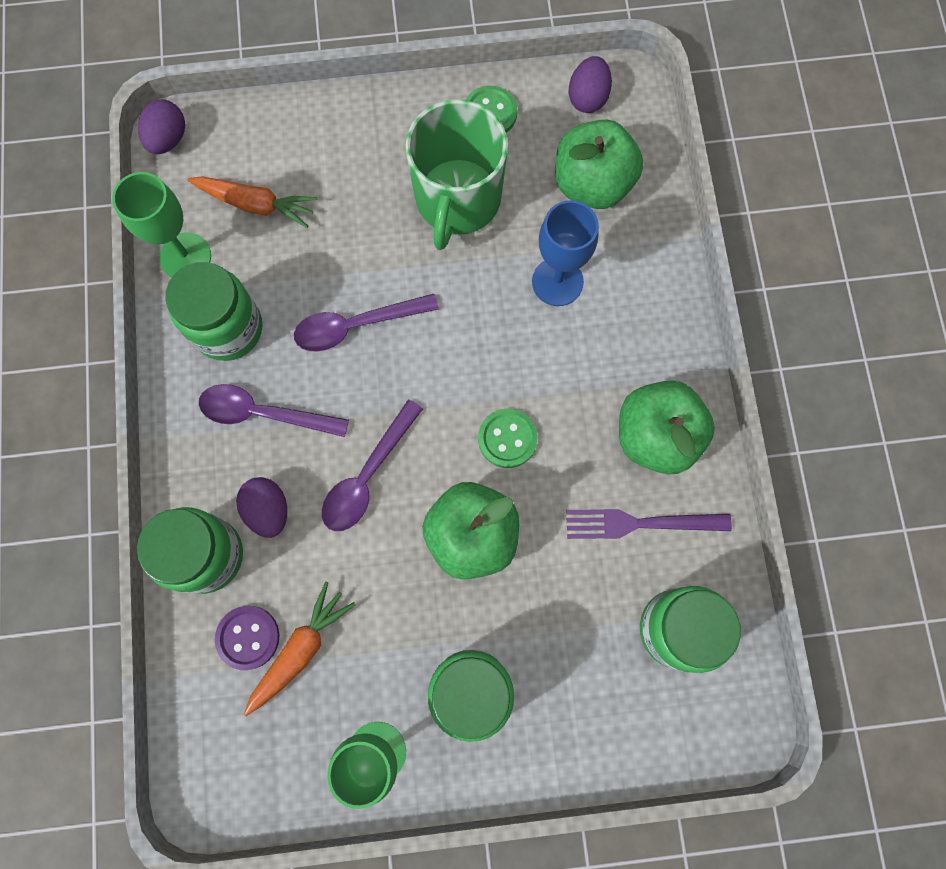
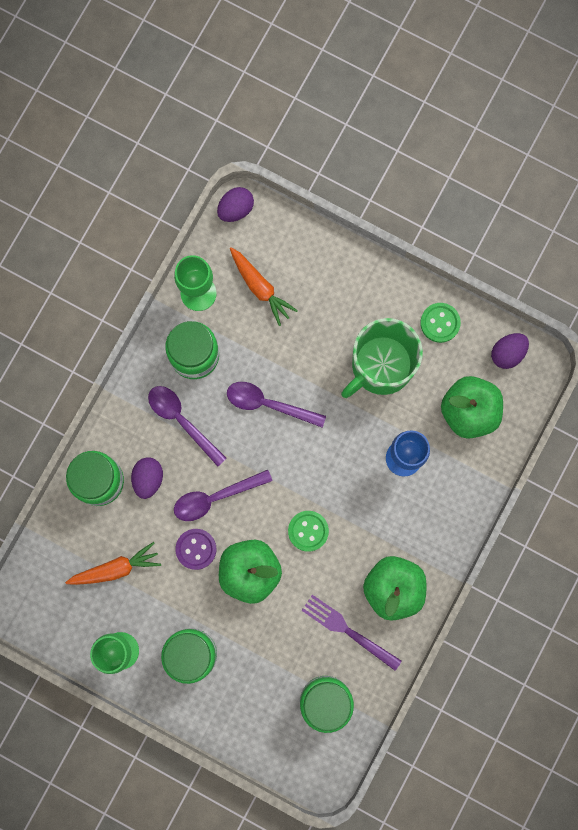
camera: 35 degrees right, 5 degrees up
(248, 637) = (92, 542): purple button -> purple button (196, 549)

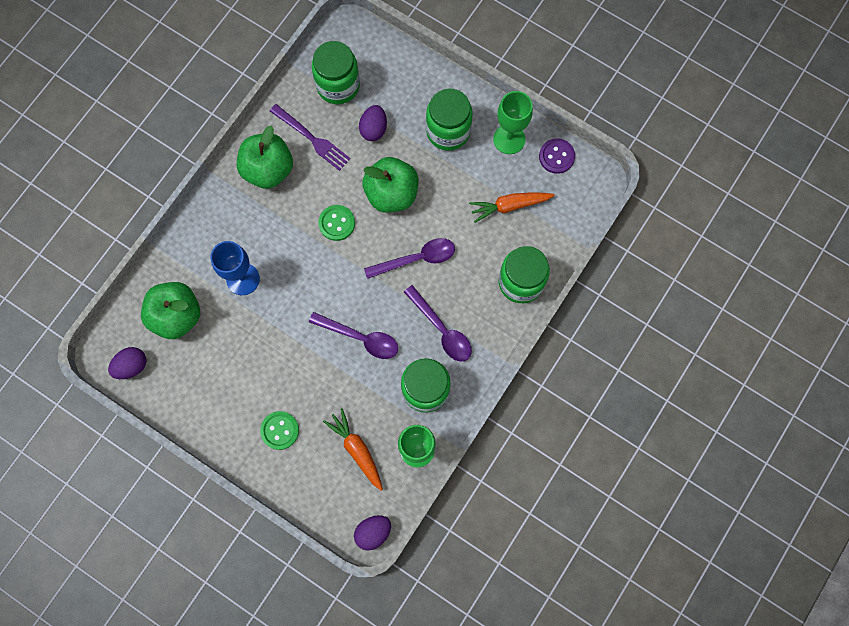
camera: 175 degrees left, 5 degrees down
(148, 479) = (476, 280): purple egg -> purple egg (373, 129)
(196, 549) = (437, 216): purple button -> purple button (556, 156)
(381, 366) = (251, 364): green mug -> none
(440, 323) = (190, 400): green button -> green button (280, 430)

